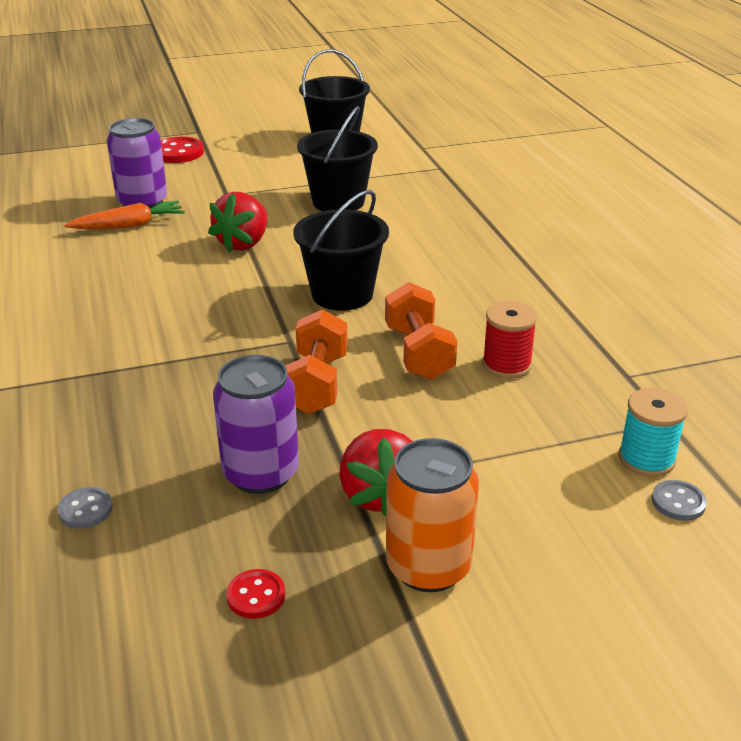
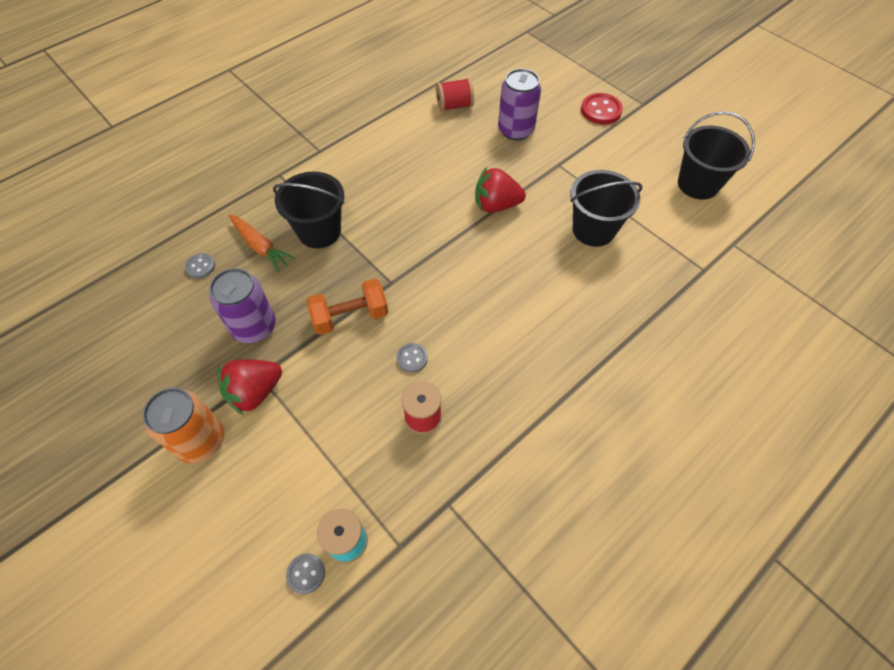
camera: 65 degrees right, 25 degrees up
(46, 227) = (454, 106): none -> red spool
(129, 225) = (482, 139): orange carrot -> orange carrot (260, 246)
(256, 596) = (158, 368): red button -> none
(342, 294) = (462, 286): black bucket -> black bucket (319, 231)
(418, 353) = (412, 358): orange dumbbell -> grey button

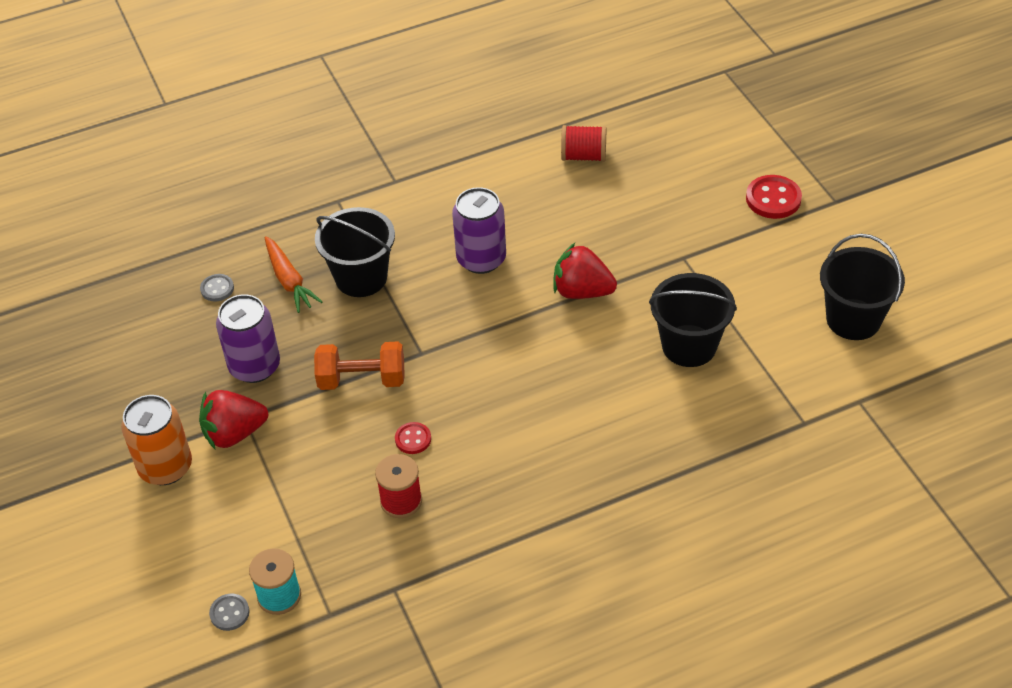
camera: 20 degrees right, 10 degrees down
(412, 358) = (413, 439): grey button -> red button
(515, 130) = (648, 203): purple can -> purple can (481, 259)

